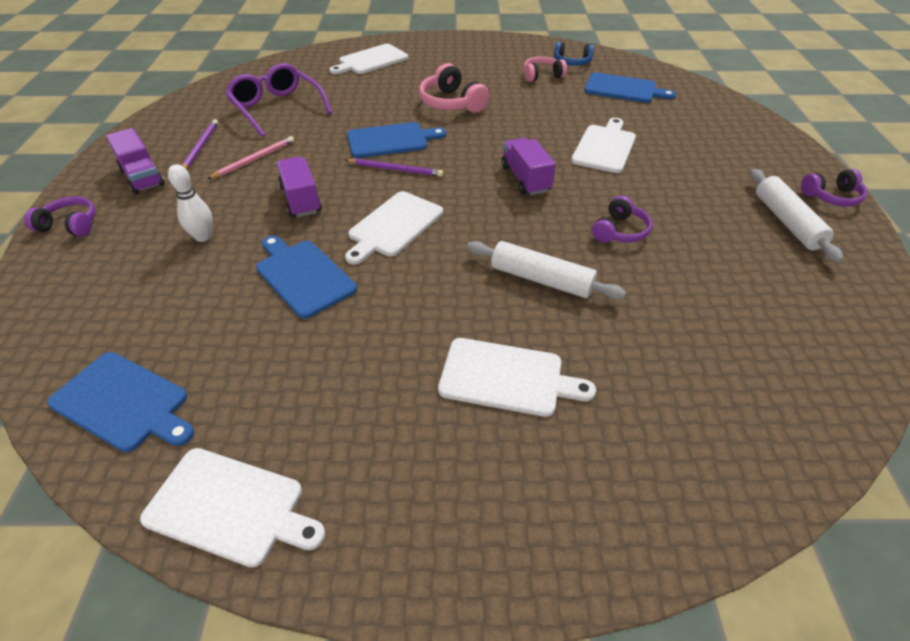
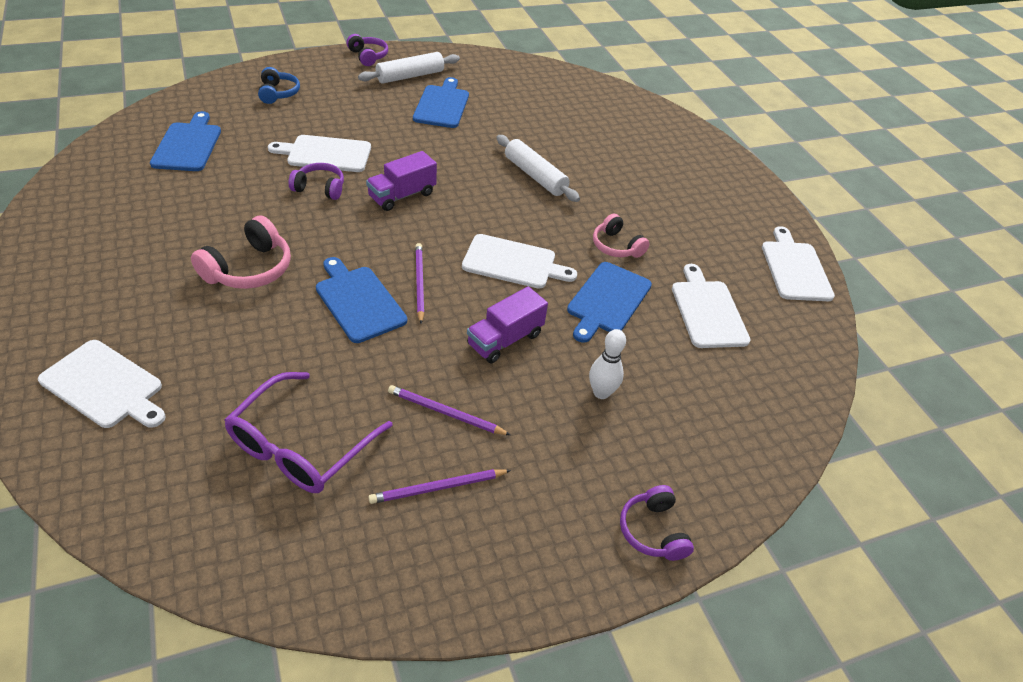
camera: 115 degrees left, 0 degrees up
(123, 402) = (784, 350): blue cutting board -> blue cutting board (442, 105)
(142, 177) = (532, 515): purple truck -> none
(254, 159) = (445, 412): pink pencil -> purple pencil
(506, 377) = (633, 182): white cutting board -> white cutting board (707, 311)
(541, 279) = (535, 176): white rolling pin -> white rolling pin turned 45 degrees counterclockwise
(542, 76) = (155, 204): pink headphones -> pink headphones (616, 246)
(572, 62) = (109, 184): blue headphones -> blue headphones (278, 93)
(619, 231) = (457, 144): purple headphones -> purple headphones (320, 188)

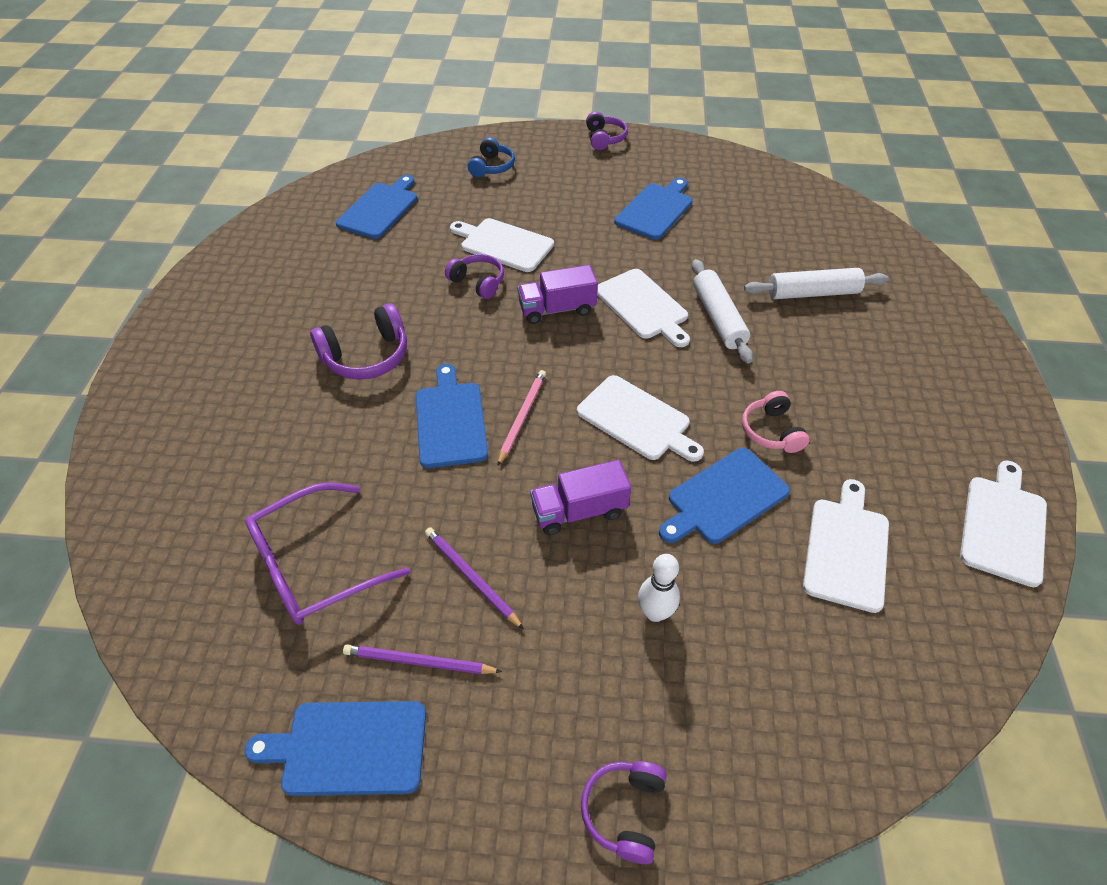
camera: 30 degrees right, 5 degrees up
(105, 385) = (185, 443): white cutting board -> white cutting board (643, 306)
(249, 269) = (366, 356): pink headphones -> purple headphones
(410, 76) = (638, 169): white rolling pin -> white rolling pin (812, 293)
(416, 571) = (349, 748): none -> blue cutting board
(419, 283) = (522, 417): purple pencil -> pink pencil

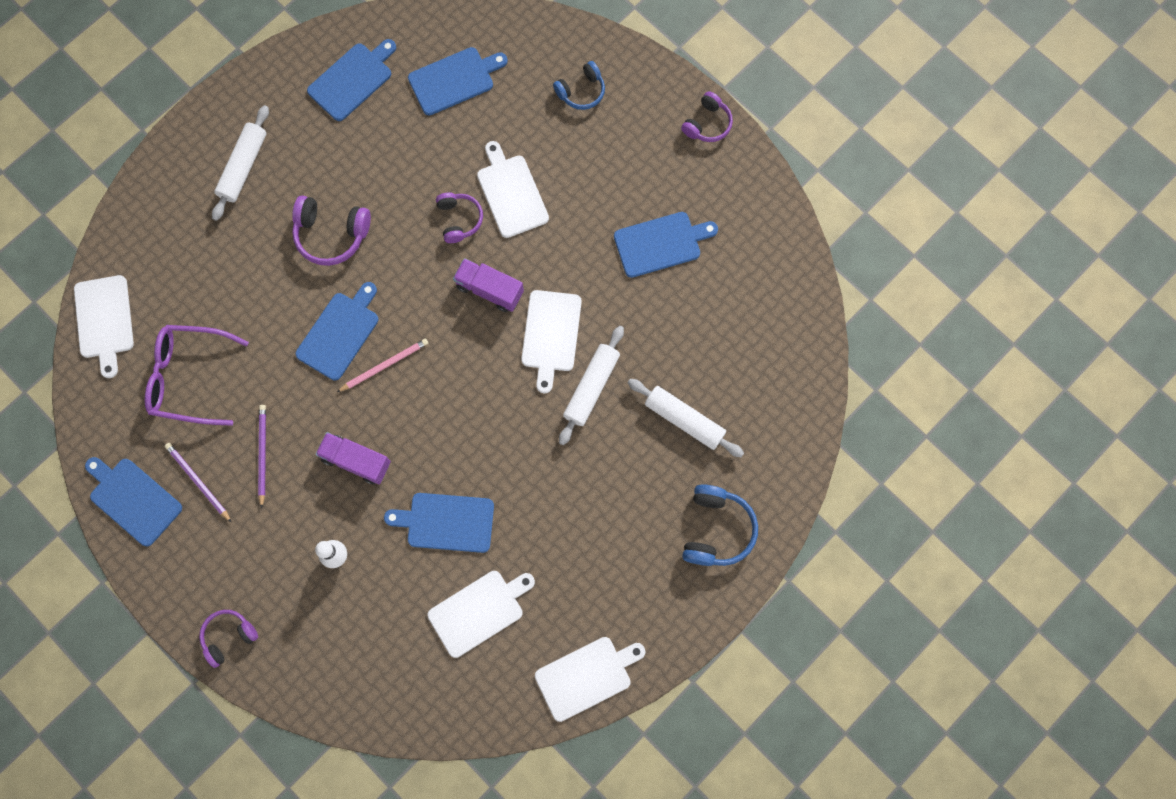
camera: 40 degrees right, 25 degrees up
(224, 359) = (243, 167): none -> white rolling pin
(284, 251) = (352, 80): none -> blue cutting board
(637, 419) = (452, 425): white cutting board -> white cutting board (104, 320)
(771, 431) = (525, 503): pink headphones -> none
(933, 342) = (716, 529): none -> blue headphones

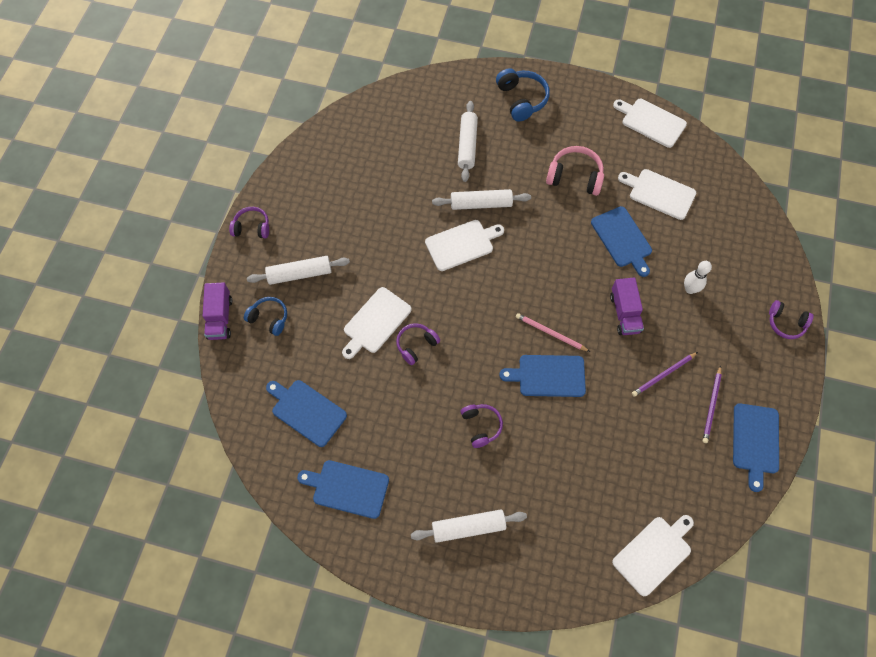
camera: 120 degrees left, 10 degrees down
(189, 377) = (649, 459): purple glasses -> none
(331, 234) = (481, 426): purple headphones -> purple headphones, size x0.66
(489, 290) = (455, 297): purple truck -> purple truck (220, 318)
(563, 522) = (575, 177): none -> pink headphones
(617, 145) = (299, 274): none -> white rolling pin
(660, 243) = (357, 213): blue cutting board -> none
(716, 529) = (521, 99): blue headphones -> blue headphones turned 90 degrees clockwise

